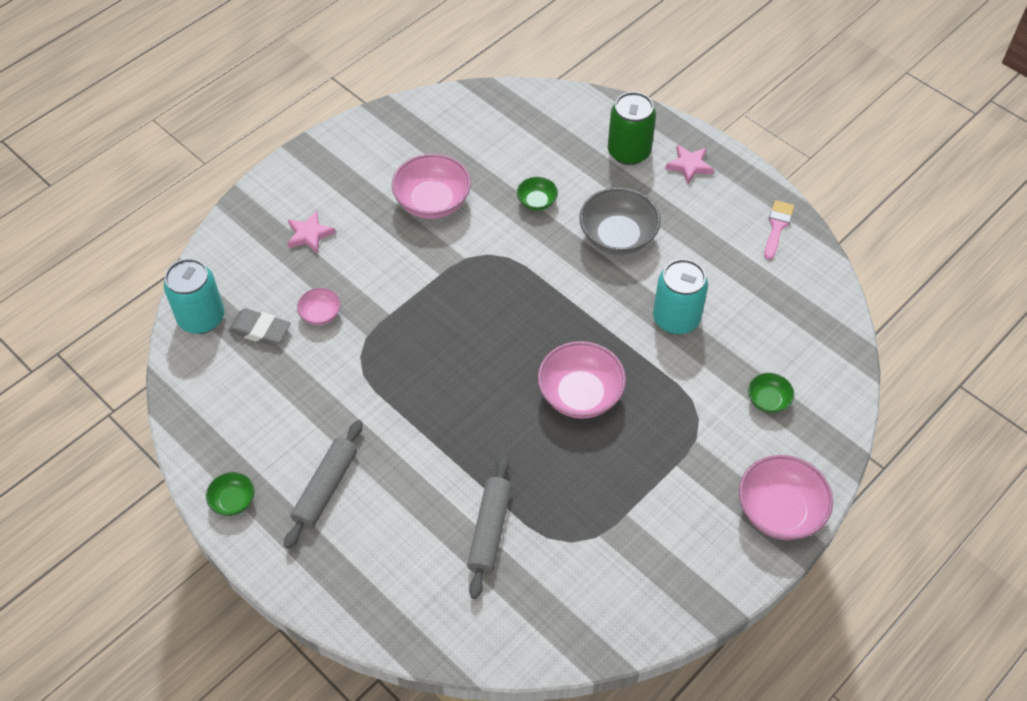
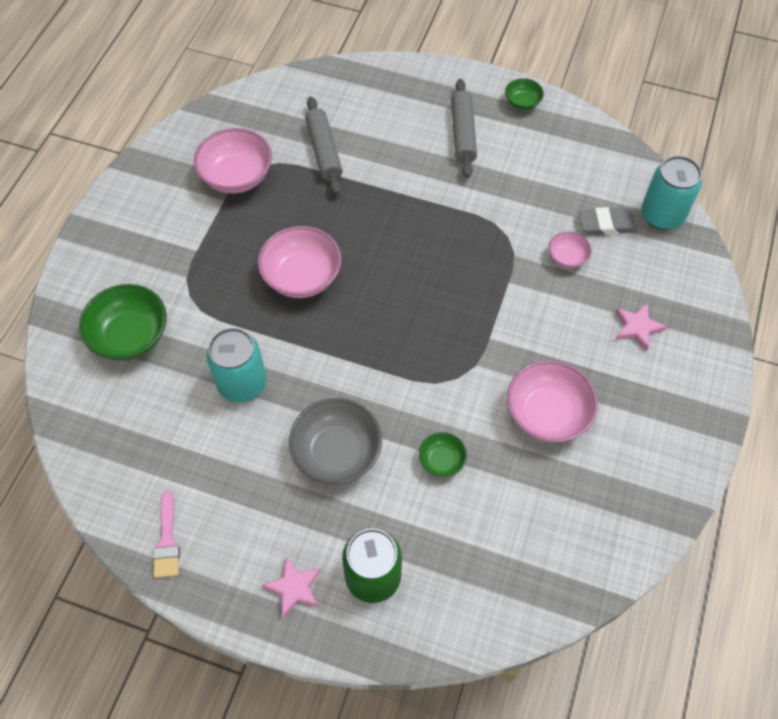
camera: 155 degrees right, 5 degrees up
(768, 400) = (130, 336): green bowl -> green bowl, size x1.91
(779, 511) = (99, 247): pink bowl -> pink bowl (236, 176)

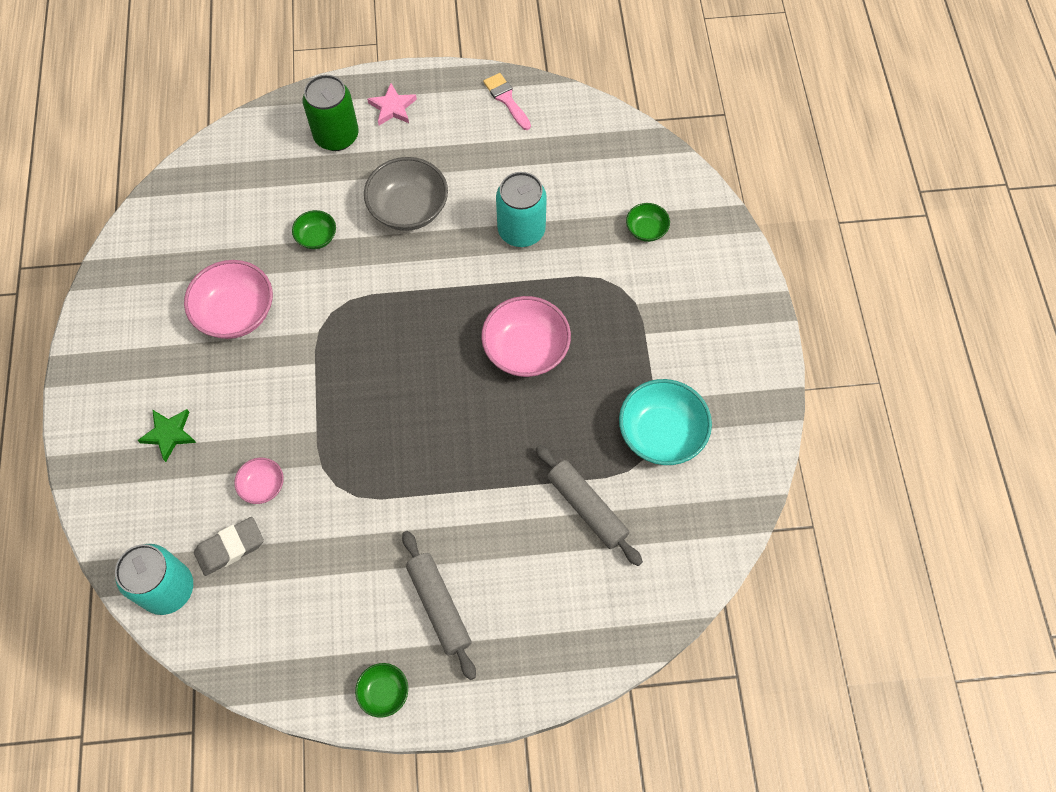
camera: 155 degrees right, 5 degrees up
(130, 336) = (646, 230): green bowl -> green bowl, size x0.52
(236, 176) = (661, 433): pink bowl -> turquoise bowl
(637, 328) = (169, 434): pink star -> green star

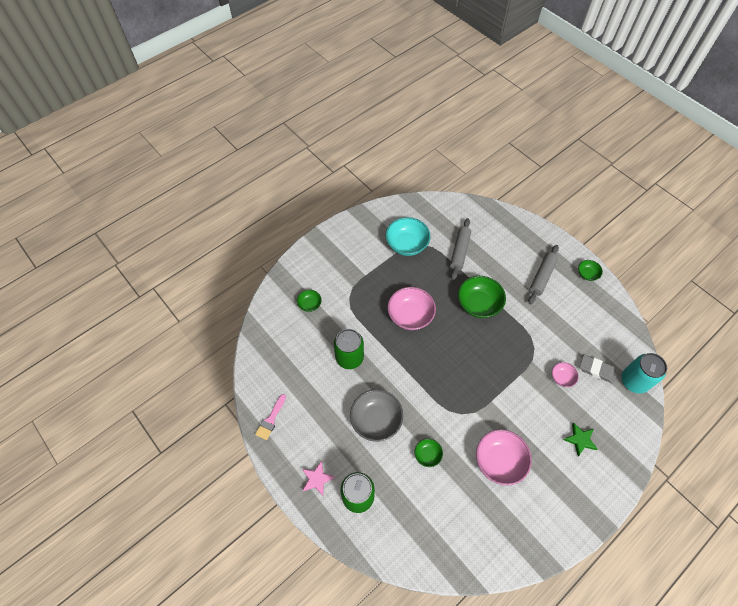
camera: 125 degrees left, 5 degrees down
(469, 462) = (478, 304): none -> green bowl
(521, 230) = (349, 357): turquoise can -> green can

